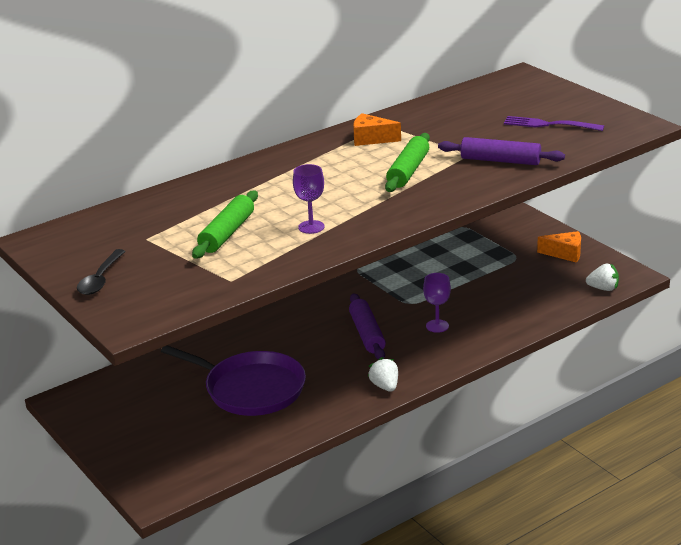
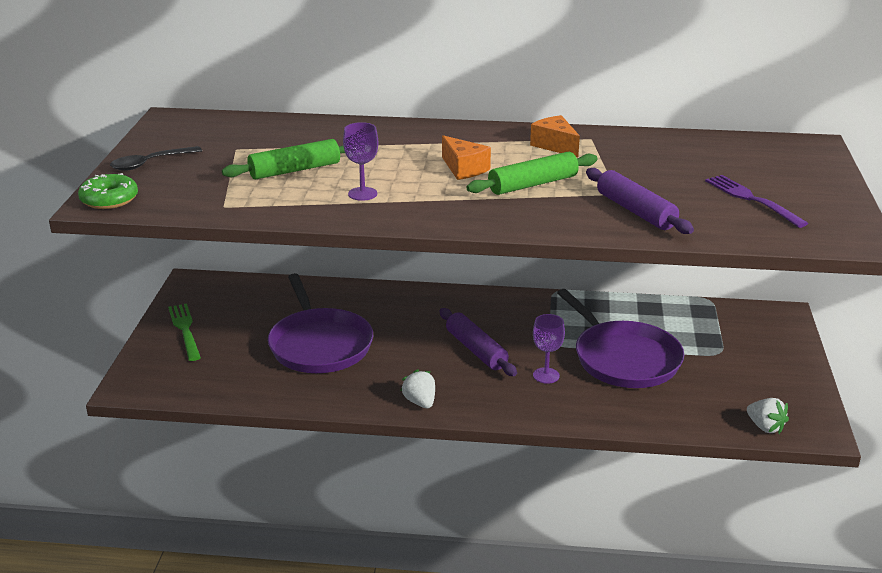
camera: 40 degrees right, 0 degrees up
(124, 435) = (185, 329): none -> green fork
(130, 318) = (109, 199): none -> green donut
(367, 334) = (476, 350): purple rolling pin -> purple rolling pin turned 60 degrees counterclockwise
(385, 386) = (420, 402): white strawberry -> white strawberry turned 45 degrees counterclockwise
(467, 290) = (623, 358): none -> purple pan
(565, 254) = (776, 373): orange cheese -> orange cheese (464, 169)

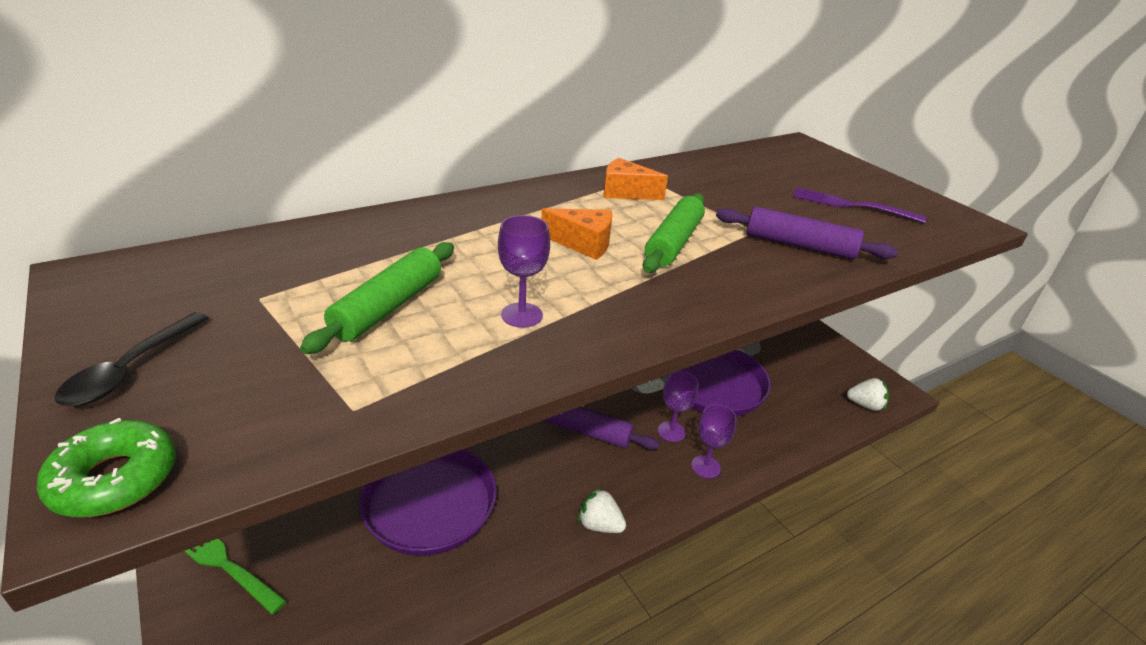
camera: 40 degrees left, 5 degrees up
(545, 405) = (705, 467): none -> purple goblet

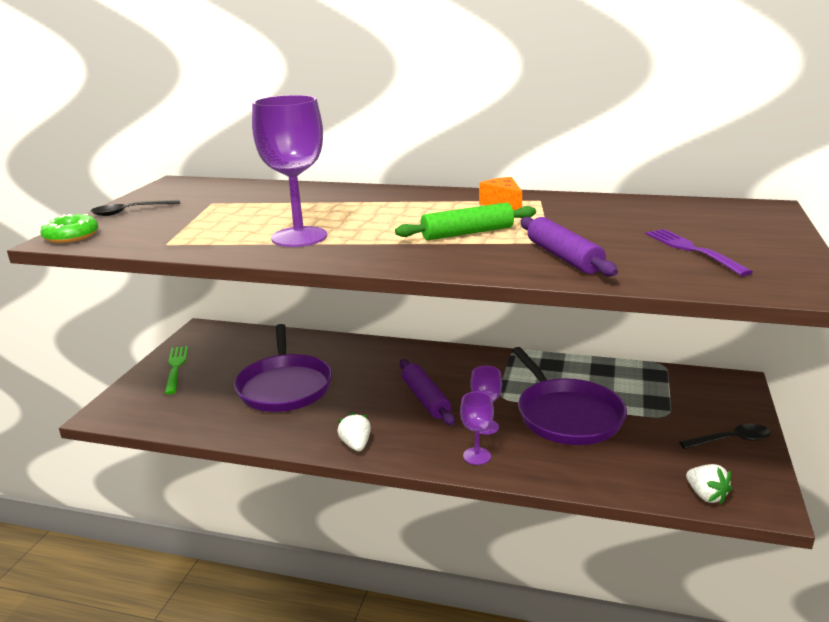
camera: 50 degrees right, 10 degrees down
(388, 307) = (250, 218): green rolling pin -> none
(521, 315) = (299, 237): purple goblet -> purple goblet, size x1.96
(583, 244) = (406, 220): orange cheese -> none
(818, 349) = (731, 440): none -> black spoon

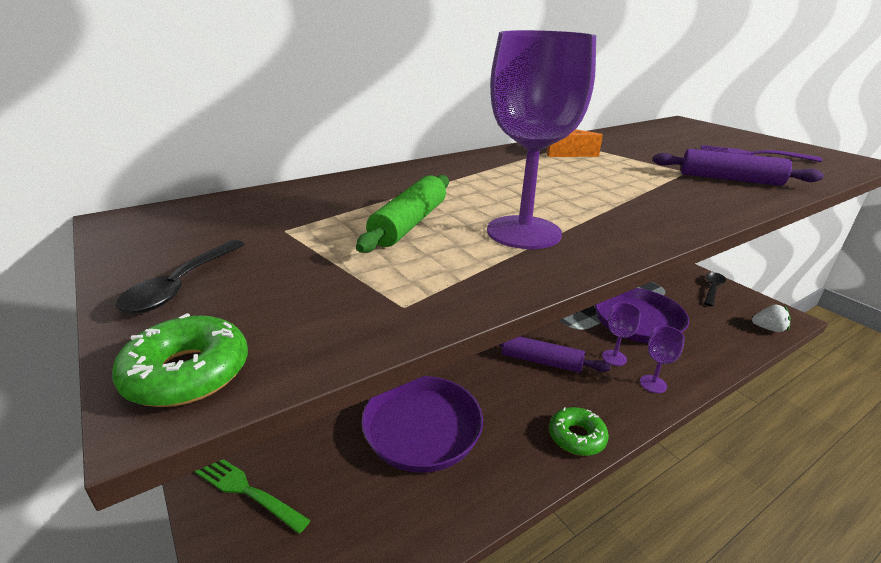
camera: 50 degrees left, 5 degrees up
(356, 445) = (576, 437): white strawberry -> green donut
(467, 233) = (624, 181): green rolling pin -> green rolling pin (409, 223)

